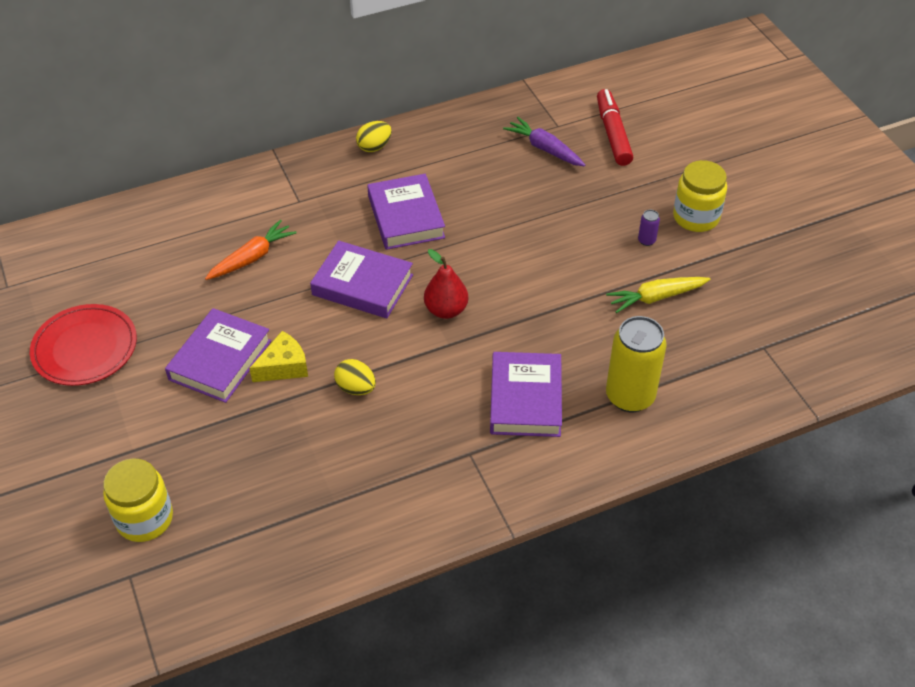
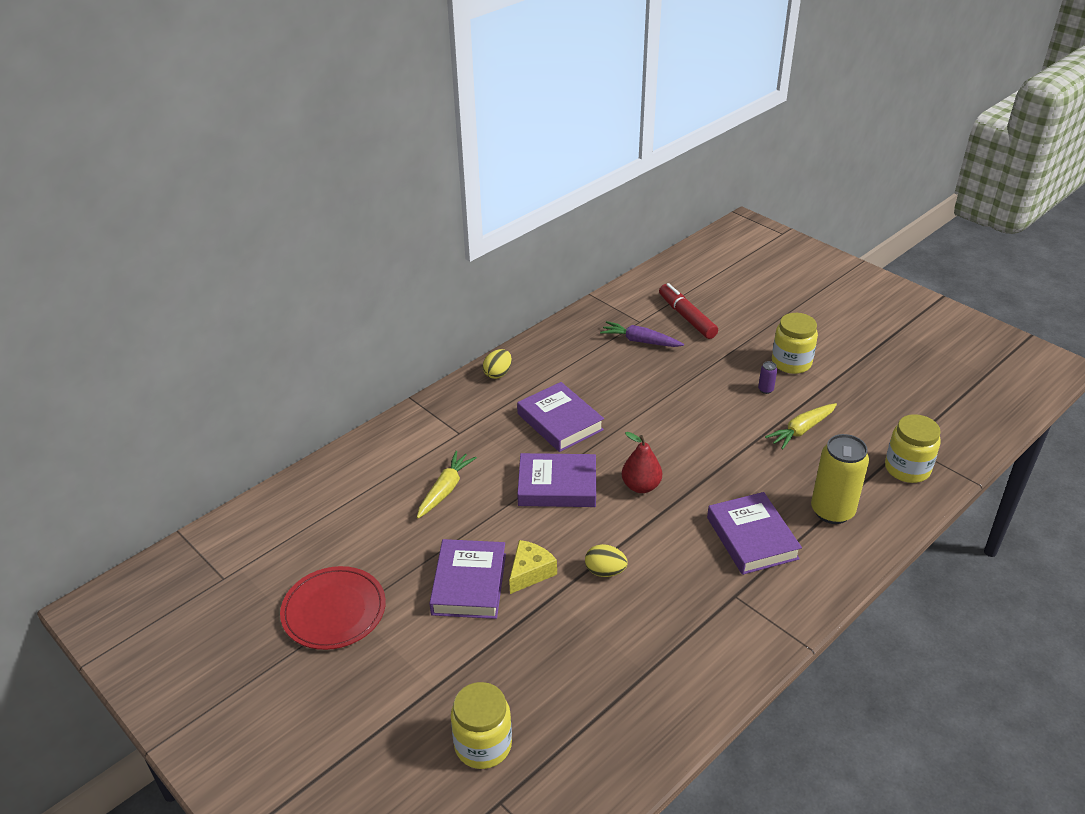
camera: 20 degrees left, 10 degrees down
(252, 257) = (445, 490): orange carrot -> yellow carrot
(745, 374) = (907, 469): none -> yellow jar

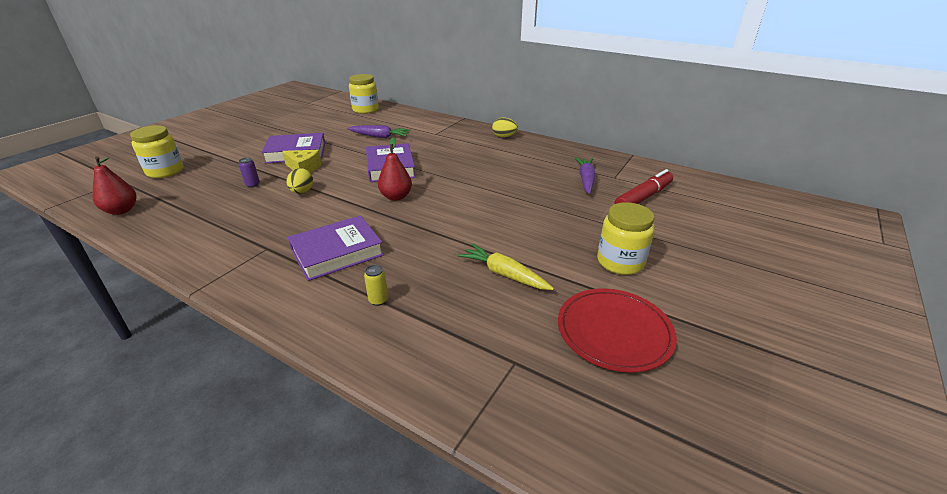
camera: 75 degrees right, 5 degrees down
(334, 611) = (281, 125): red plate -> red plate (614, 331)
(445, 490) = (380, 137): yellow carrot -> purple carrot
(560, 422) = (461, 161): purple book -> none
(610, 768) = (121, 210): none -> red pear
(765, 389) = (560, 248): purple can -> purple can (253, 185)
(832, 511) = (378, 300): yellow can -> yellow can, size x0.41
(907, 469) = (466, 363): yellow jar -> yellow jar (365, 110)

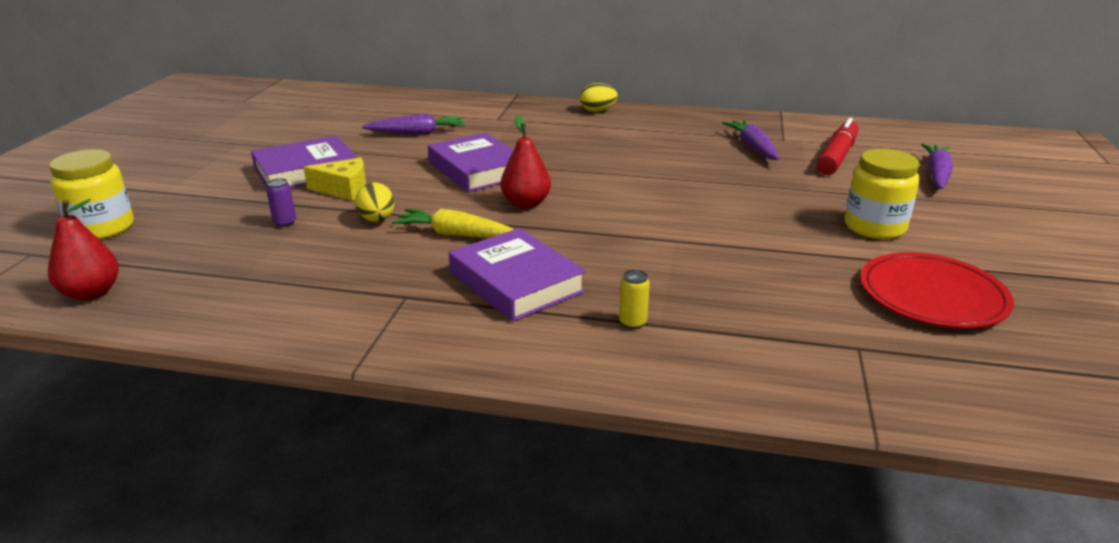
camera: 20 degrees left, 5 degrees down
(337, 252) = (516, 282): purple book -> purple book turned 75 degrees counterclockwise
(365, 110) = (353, 100): yellow jar -> none
(504, 274) = (758, 264): yellow carrot -> yellow carrot (455, 234)
(712, 226) = (936, 174): none -> purple carrot

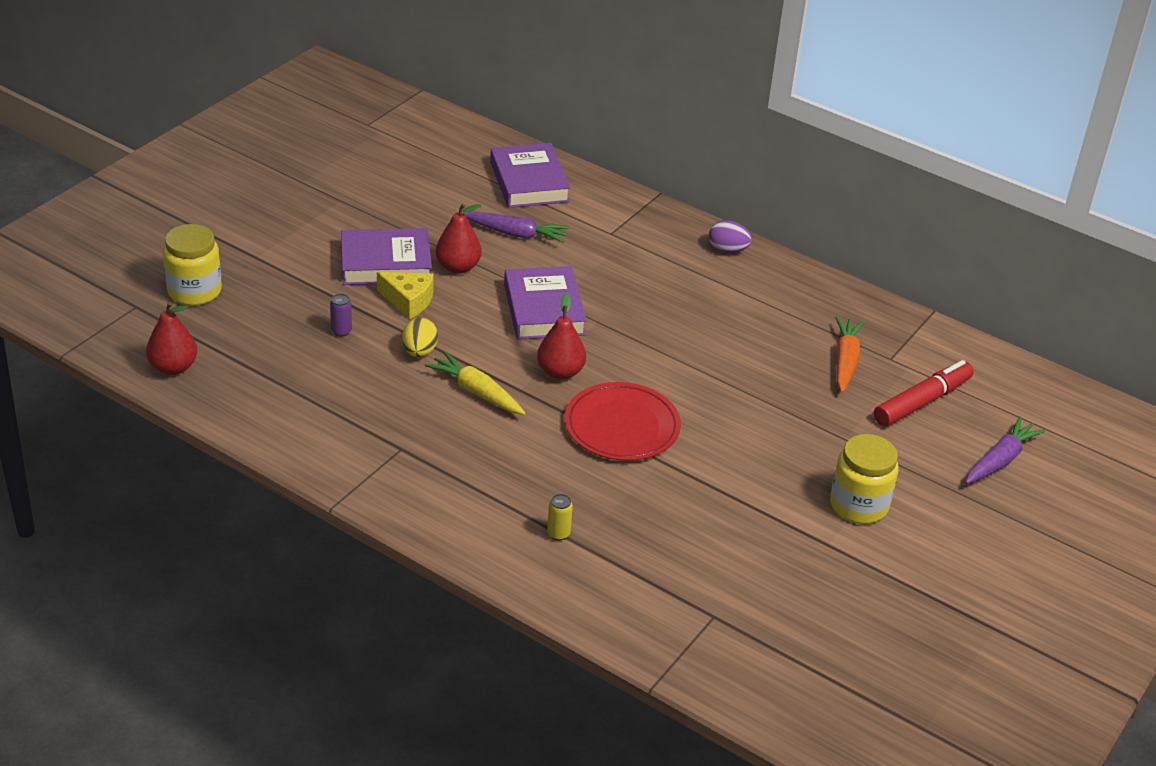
camera: 20 degrees right, 10 degrees up
(378, 160) = (458, 267): none -> red pear
(516, 282) = (495, 462): purple book -> purple book (529, 182)
(597, 111) = (727, 250): yellow egg -> purple egg
(753, 147) = (845, 361): purple carrot -> orange carrot
(932, 295) = (828, 592): red plate -> red plate (622, 426)

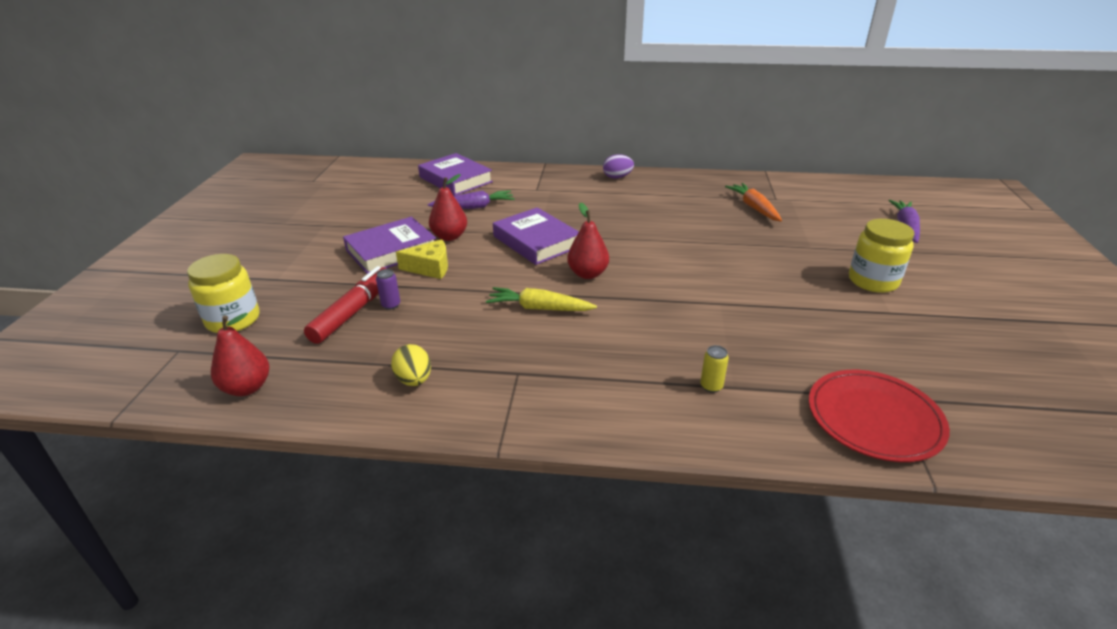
camera: 25 degrees left, 5 degrees down
(419, 352) = (468, 297): yellow egg -> yellow egg (414, 380)
(622, 426) = (668, 291): red plate -> red plate (874, 418)
(922, 402) = (823, 213): red marker -> red marker (353, 312)

